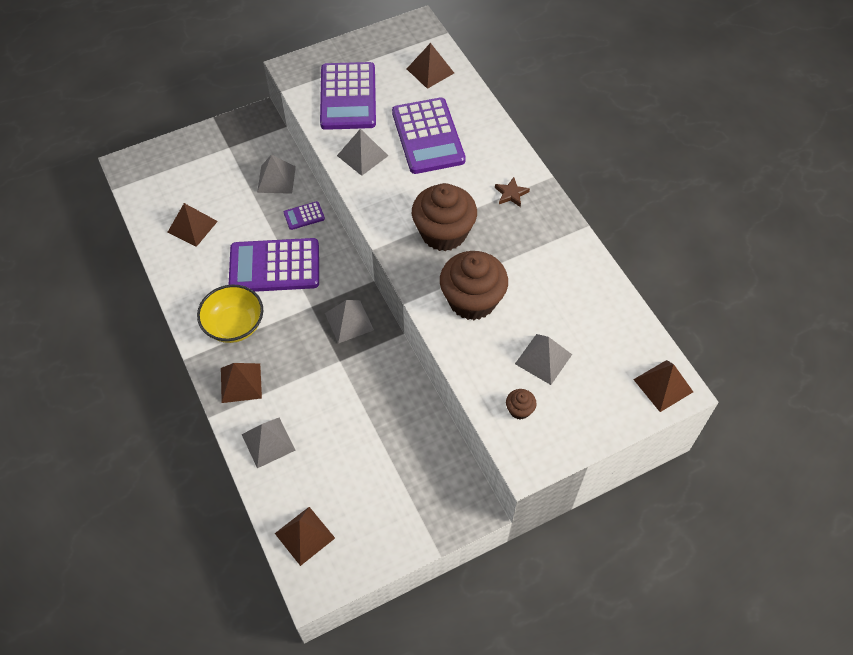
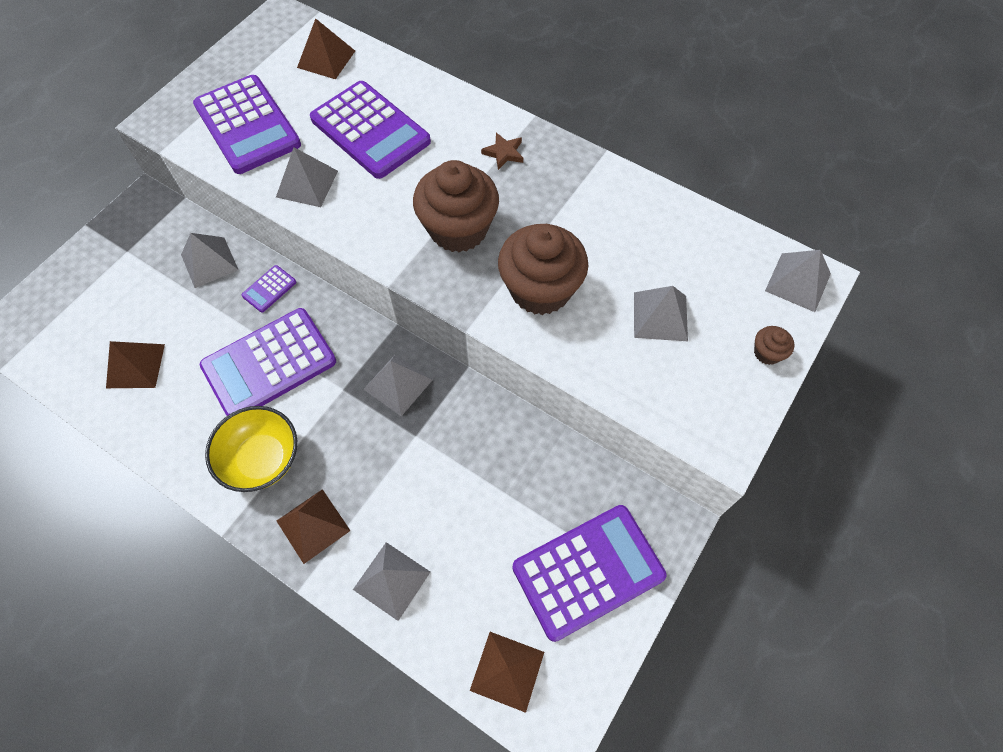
camera: 30 degrees left, 5 degrees up
(396, 506) = (588, 571): none -> purple calculator
(519, 410) = (675, 387): brown cupcake -> brown cupcake (767, 353)
(663, 385) = (798, 282): brown pyramid -> grey pyramid

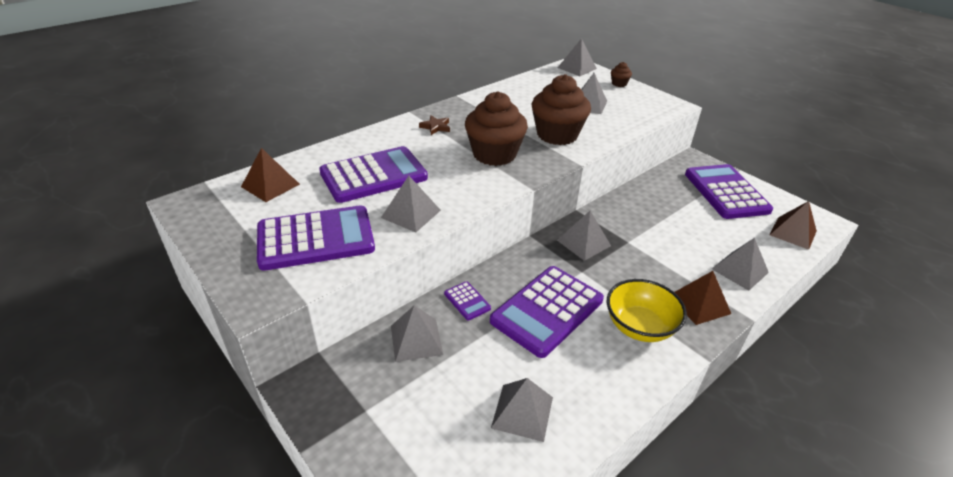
camera: 75 degrees left, 25 degrees down
(135, 366) = (522, 412): brown pyramid -> grey pyramid
(269, 364) = (547, 311): purple calculator -> purple calculator turned 60 degrees clockwise

